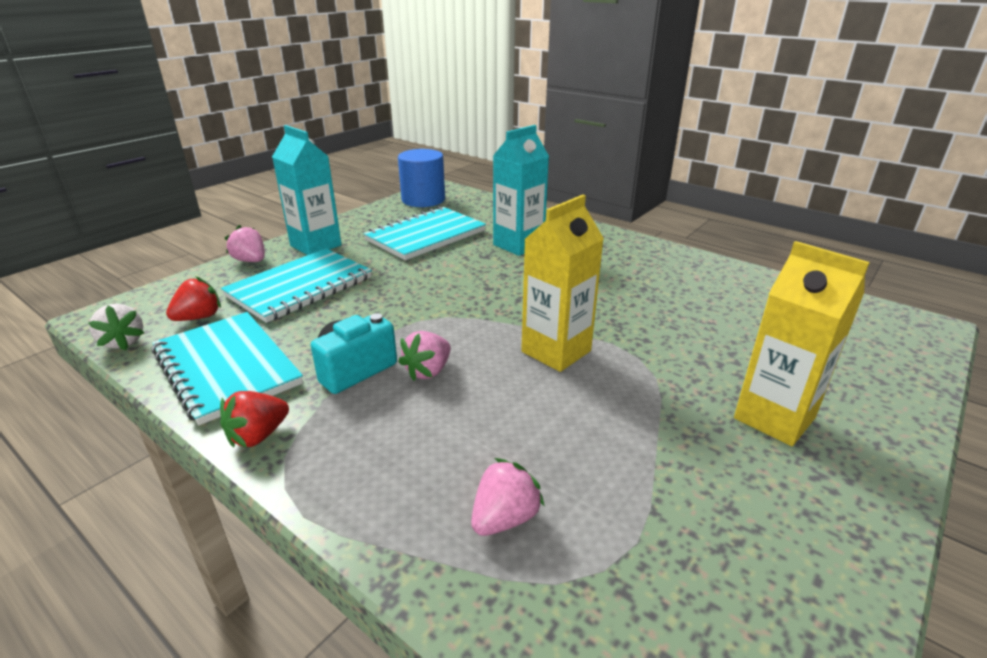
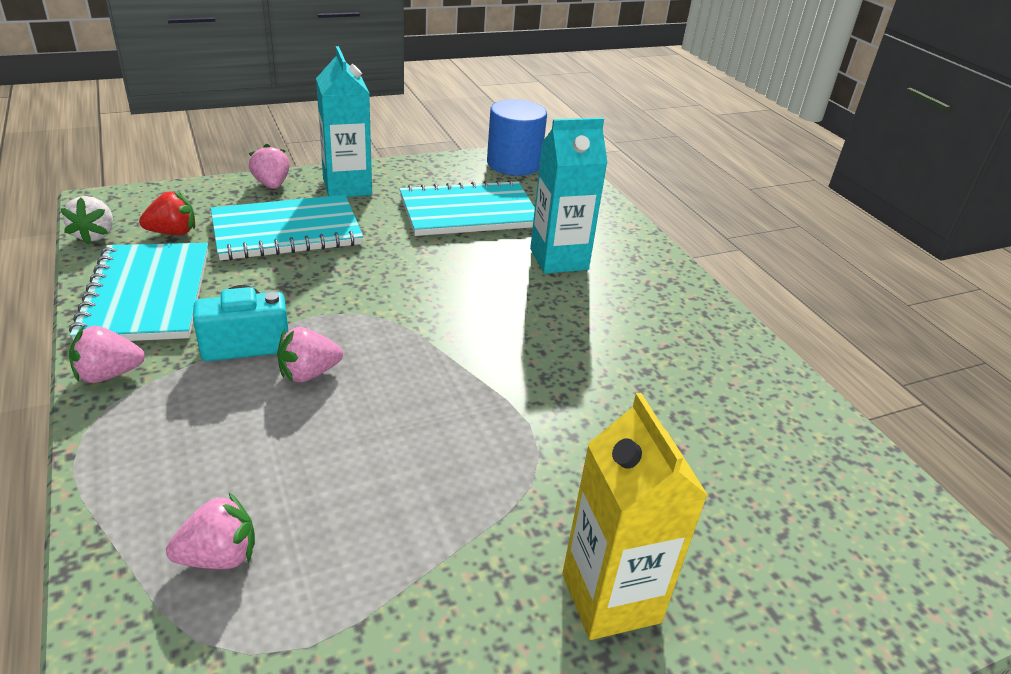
camera: 25 degrees right, 5 degrees up
(258, 436) = (108, 374): red strawberry -> pink strawberry
(556, 351) = (456, 406): yellow carton -> none

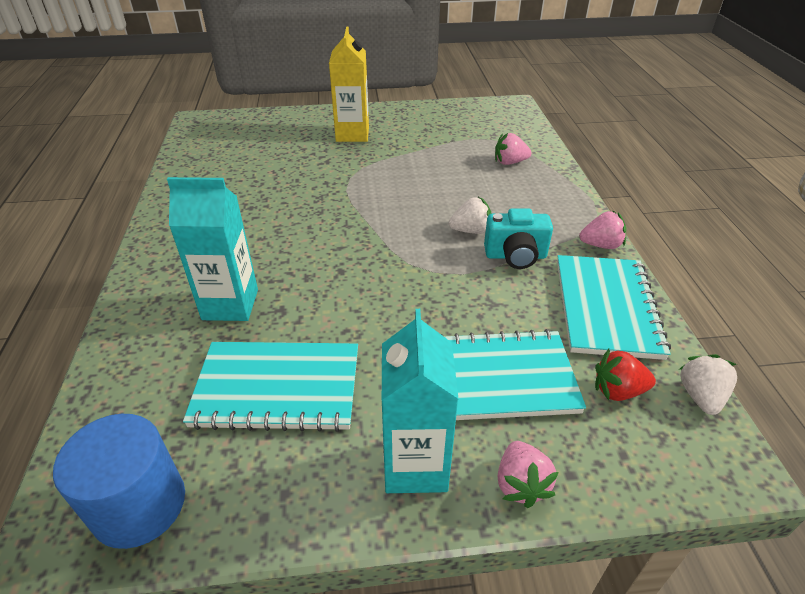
camera: 160 degrees left, 5 degrees up
(309, 373) = (471, 230): pink strawberry -> white strawberry

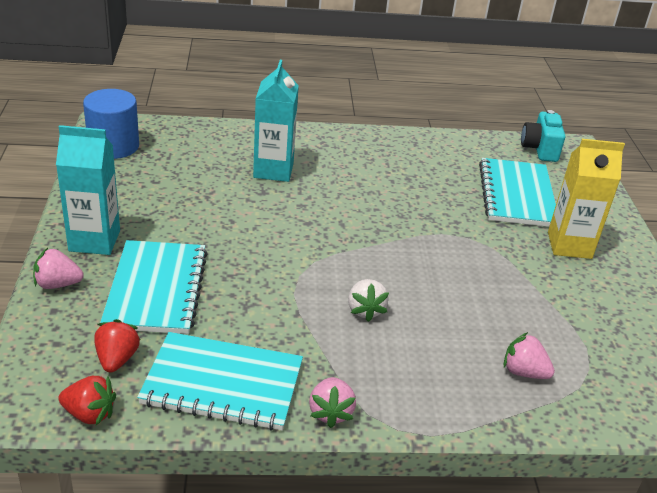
camera: 90 degrees right, 5 degrees down
(277, 388) = (182, 189): turquoise notebook -> turquoise notebook (516, 195)
(509, 162) = (523, 372): pink strawberry -> pink strawberry turned 60 degrees counterclockwise
(515, 256) = (316, 335): turquoise camera -> turquoise camera (540, 149)
(700, 396) = (90, 414): white strawberry -> red strawberry

